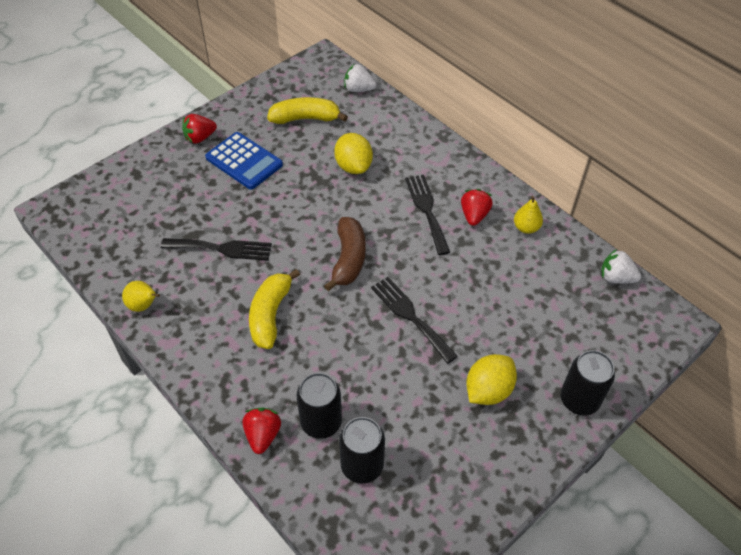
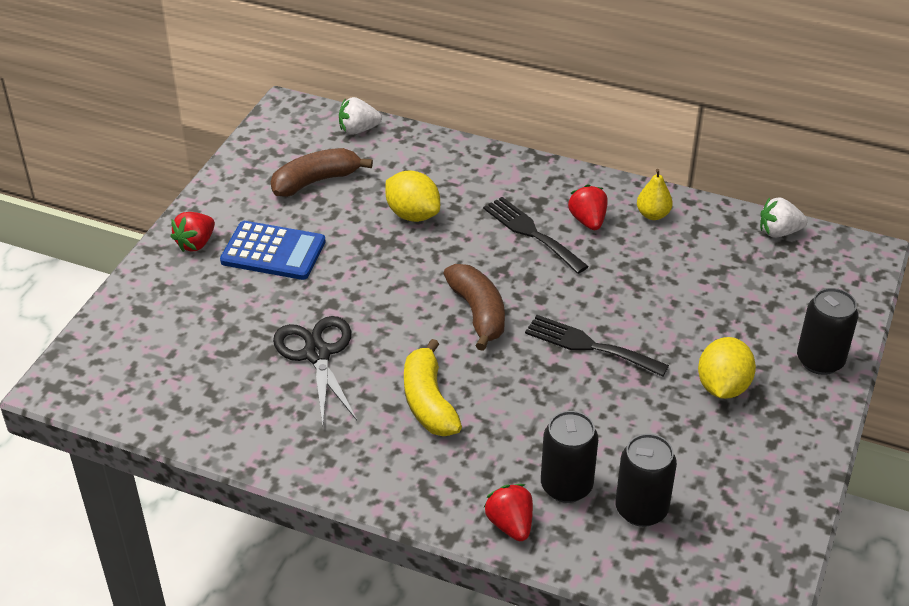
camera: 25 degrees left, 10 degrees down
(144, 305) = (265, 448): yellow pear -> none
(222, 248) = (317, 354): black fork -> black scissors
(305, 118) = (316, 181): yellow banana -> brown banana

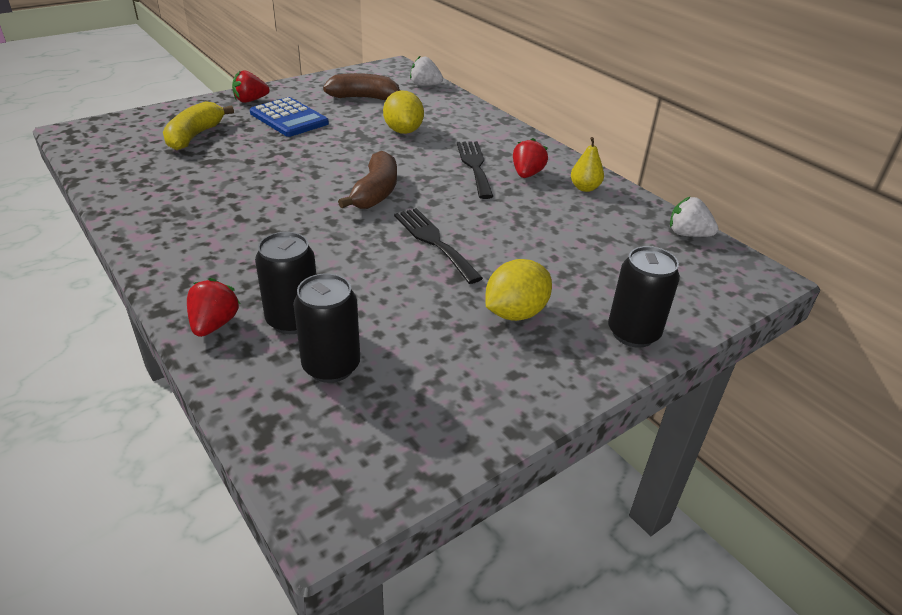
camera: 30 degrees right, 5 degrees down
(317, 354) = (237, 173): black scissors -> none
(428, 402) = (269, 225): yellow banana -> yellow banana (195, 136)

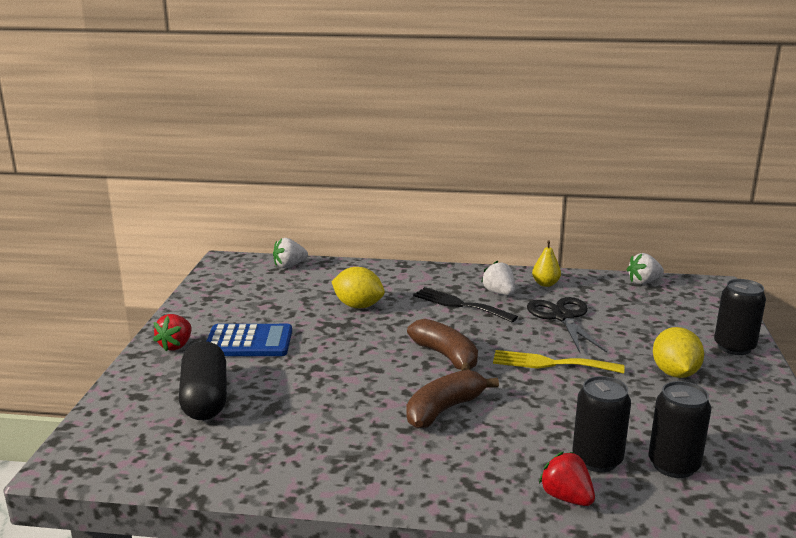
camera: 45 degrees left, 15 degrees down
(195, 136) = (205, 398): yellow banana -> black capsule
(364, 98) = (267, 297): brown banana -> brown banana (444, 410)
(434, 241) = (550, 363): black fork -> yellow fork
(527, 174) = (499, 293): red strawberry -> white strawberry
(532, 218) = (562, 317): none -> black scissors

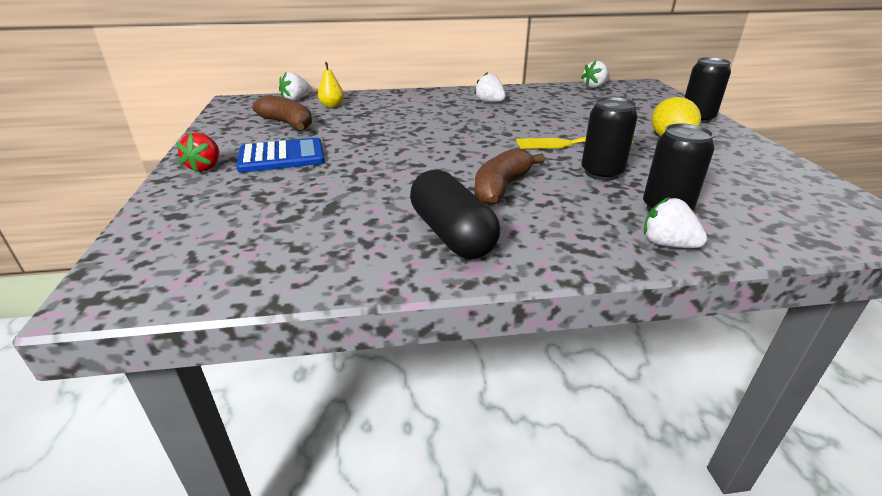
camera: 15 degrees left, 10 degrees up
(205, 398) = (254, 208): black capsule -> black capsule (452, 234)
(358, 306) = (374, 121): yellow lemon -> none
(446, 356) = (475, 148): brown banana -> brown banana (287, 124)
(459, 304) = (462, 112): black fork -> none
(545, 284) = (522, 93): yellow pear -> yellow pear (332, 106)
(562, 317) = (552, 112): black scissors -> none
(566, 497) = (667, 244): red strawberry -> white strawberry
(673, 465) = (732, 204): black can -> black can (601, 173)

